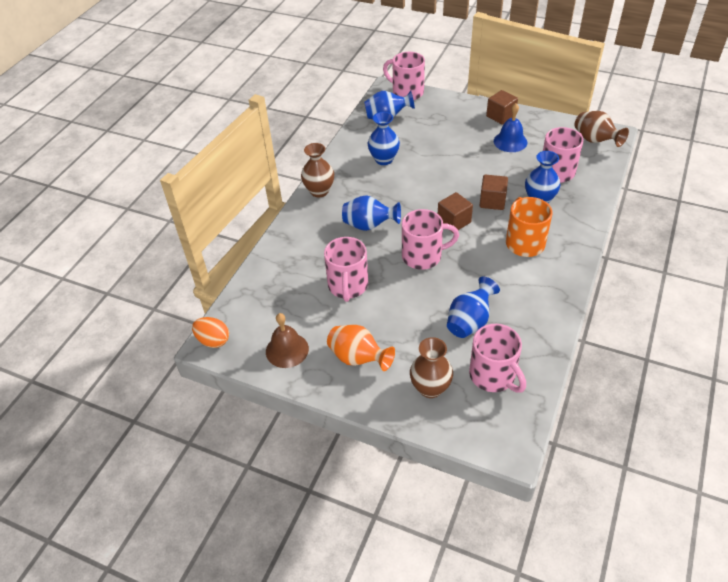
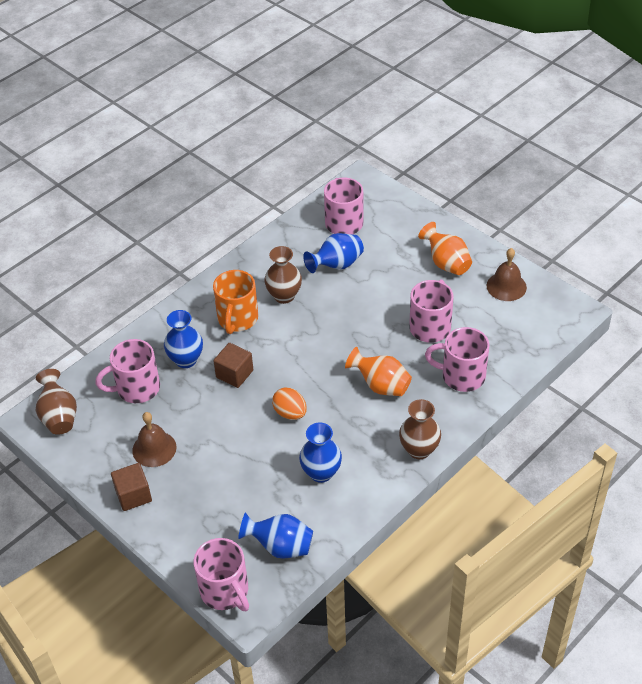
camera: 160 degrees left, 0 degrees up
(213, 340) = (573, 312): orange egg -> orange egg (290, 413)
(369, 225) = (381, 385): blue vase -> orange vase
(423, 256) = (343, 335): pink mug -> pink mug (461, 376)
(430, 388) = (397, 227): brown vase -> brown vase (284, 296)
(454, 221) = (290, 363): brown cube -> none
(510, 141) = (154, 449): blue bell -> brown bell

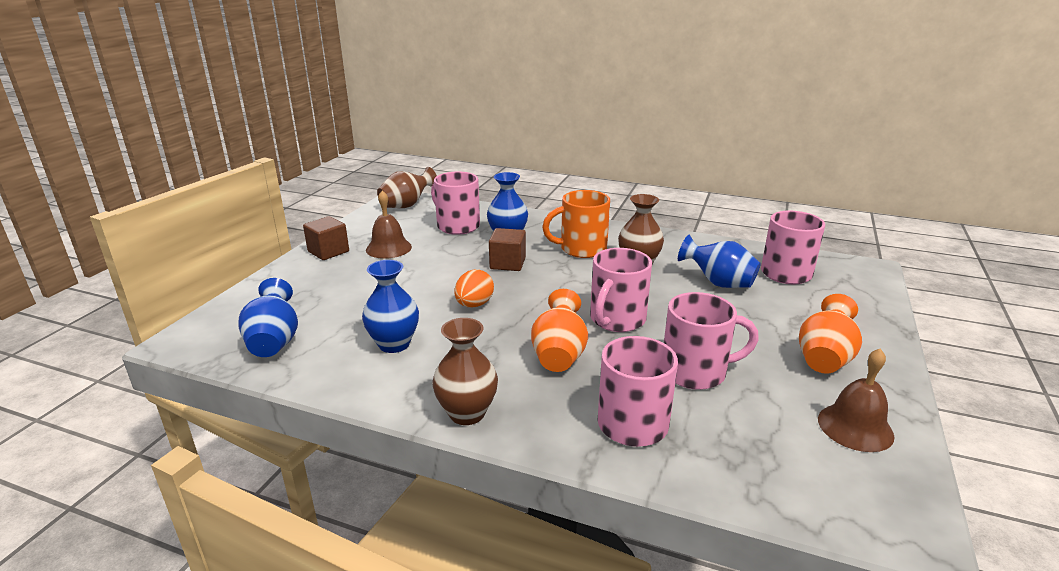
camera: 65 degrees right, 20 degrees down
(225, 591) = (208, 323): pink mug -> pink mug (616, 320)

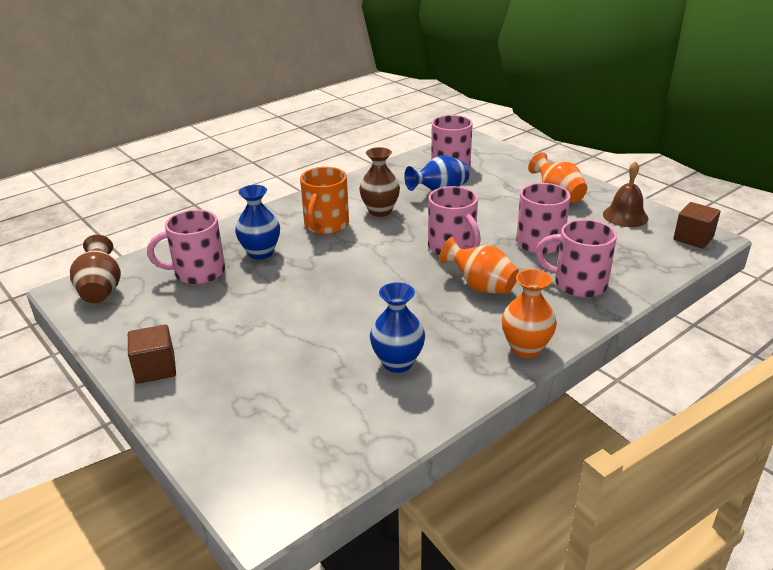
camera: 60 degrees left, 5 degrees up
(274, 342) = (329, 439): blue vase -> none
(388, 248) = (198, 326): brown bell -> none
(467, 413) = (526, 348): brown vase -> orange vase
(474, 305) = (369, 304): orange egg -> none
(507, 263) = (311, 267): brown cube -> brown cube (693, 238)

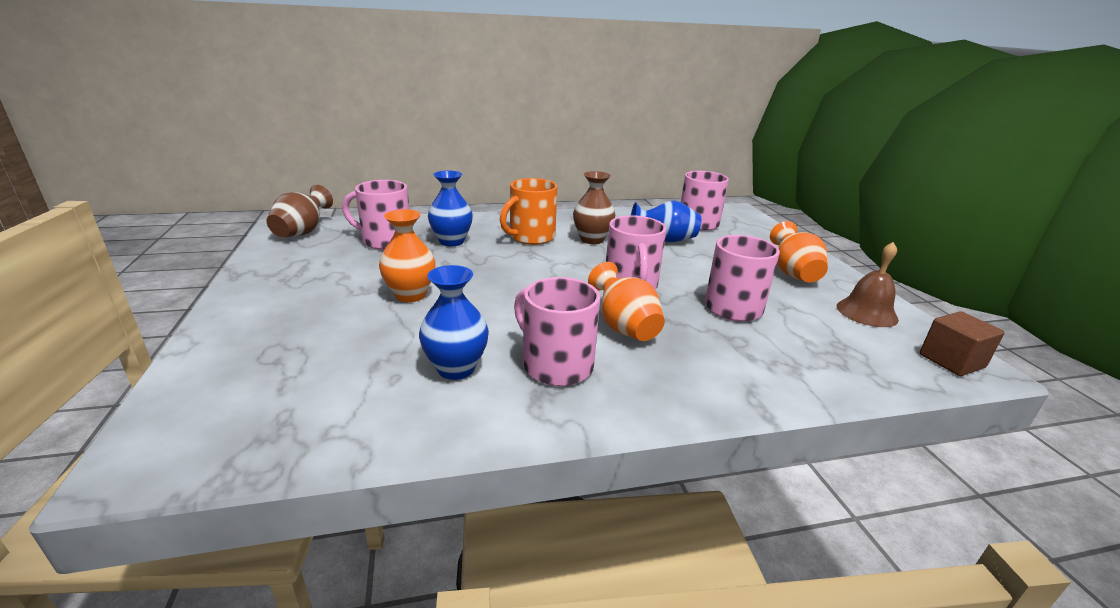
camera: 25 degrees right, 5 degrees down
(155, 369) = (254, 297): brown cube -> none
(526, 348) = (613, 407): orange vase -> orange vase (410, 295)
(578, 284) = (745, 361): pink mug -> pink mug (556, 365)

